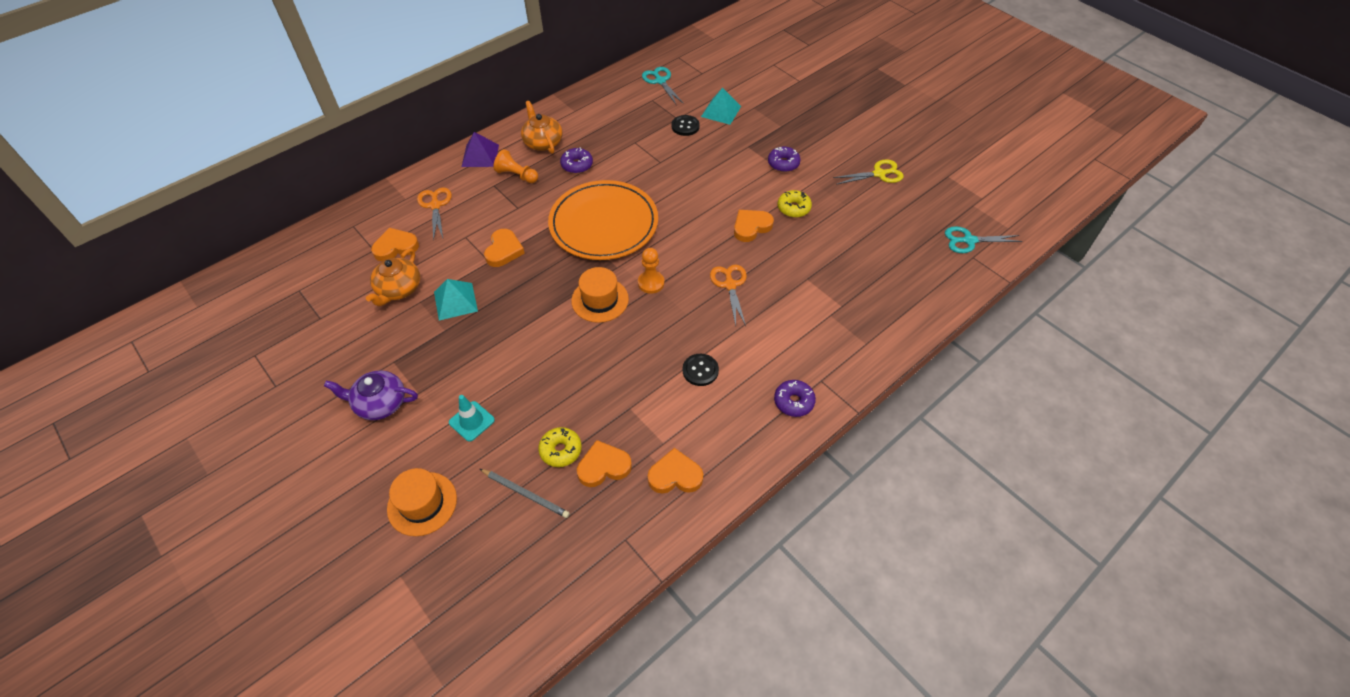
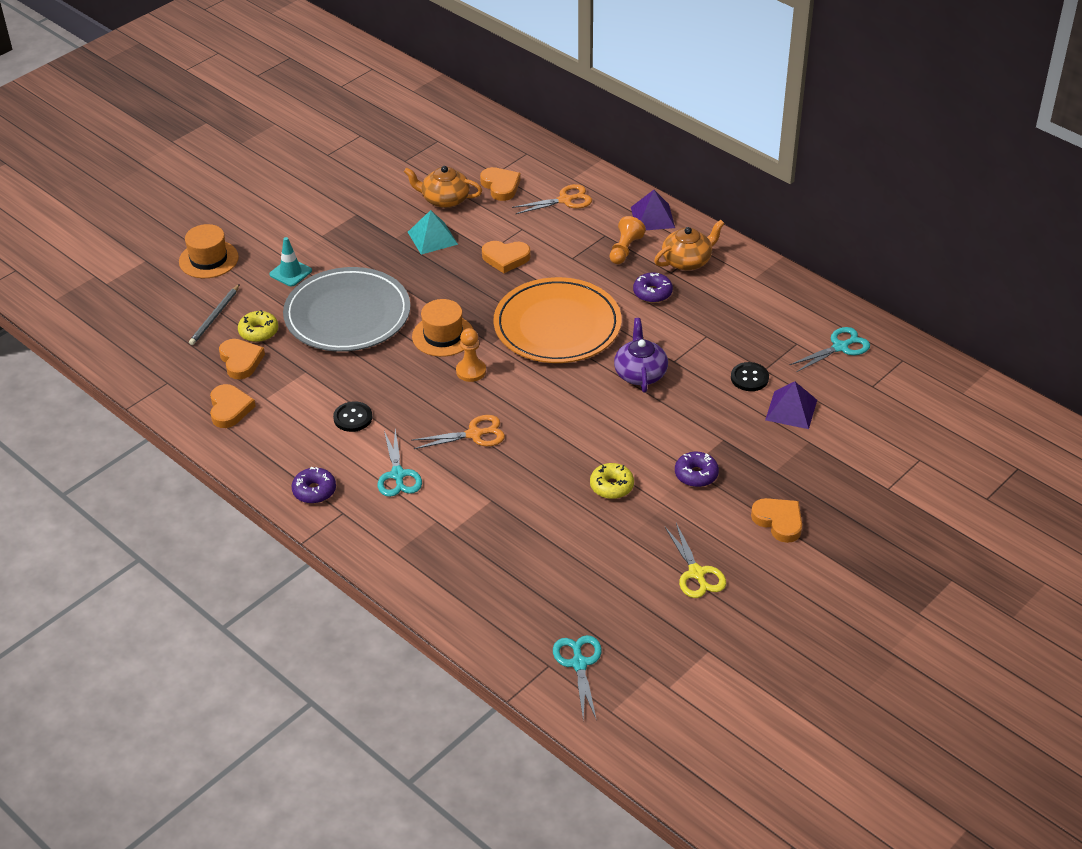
camera: 85 degrees right, 10 degrees down
(380, 403) = (310, 216): purple teapot -> purple teapot (640, 373)
(552, 372) = (347, 315): none -> grey plate
(721, 111) = (791, 409): turquoise pyramid -> purple pyramid
(751, 227) = (571, 448): orange heart -> orange heart (779, 521)
(776, 339) = (398, 475): none -> turquoise scissors

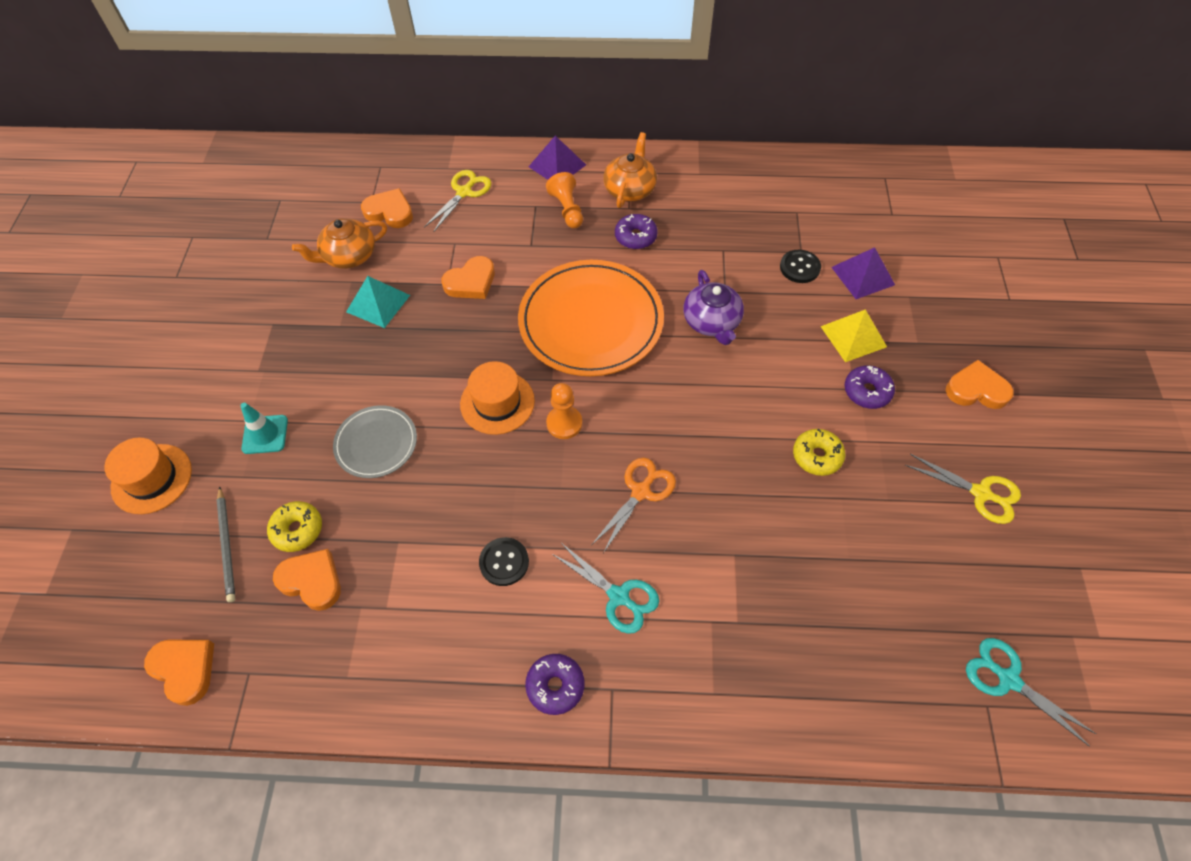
camera: 40 degrees left, 15 degrees up
(229, 409) = (357, 652): orange heart -> orange heart (184, 669)
(347, 315) = (376, 443): grey plate -> grey plate, size x0.52
(565, 200) = (464, 192): orange scissors -> yellow scissors
(640, 373) = (712, 322): purple teapot -> purple teapot turned 150 degrees counterclockwise
(731, 440) = (853, 336): none -> yellow pyramid
(840, 347) = (831, 195): turquoise scissors -> none

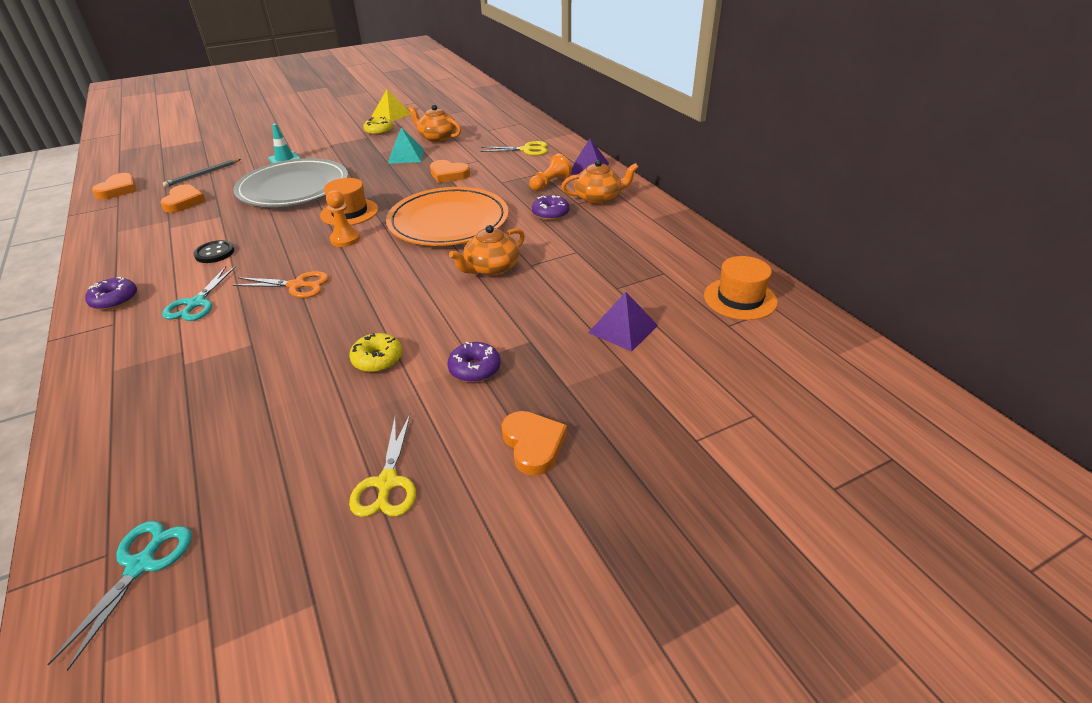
camera: 60 degrees right, 20 degrees down
(151, 479) = (241, 145): orange hat -> orange hat (740, 299)
(297, 530) = (219, 187): yellow donut -> yellow donut (379, 131)
(376, 443) = (294, 188): grey plate -> grey plate, size x1.91
(390, 212) = (485, 136): orange heart -> none
(712, 322) = (491, 268): purple teapot -> orange teapot
(799, 267) = (596, 292): black button -> none
(853, 336) = (538, 343): yellow pyramid -> yellow pyramid (391, 115)

